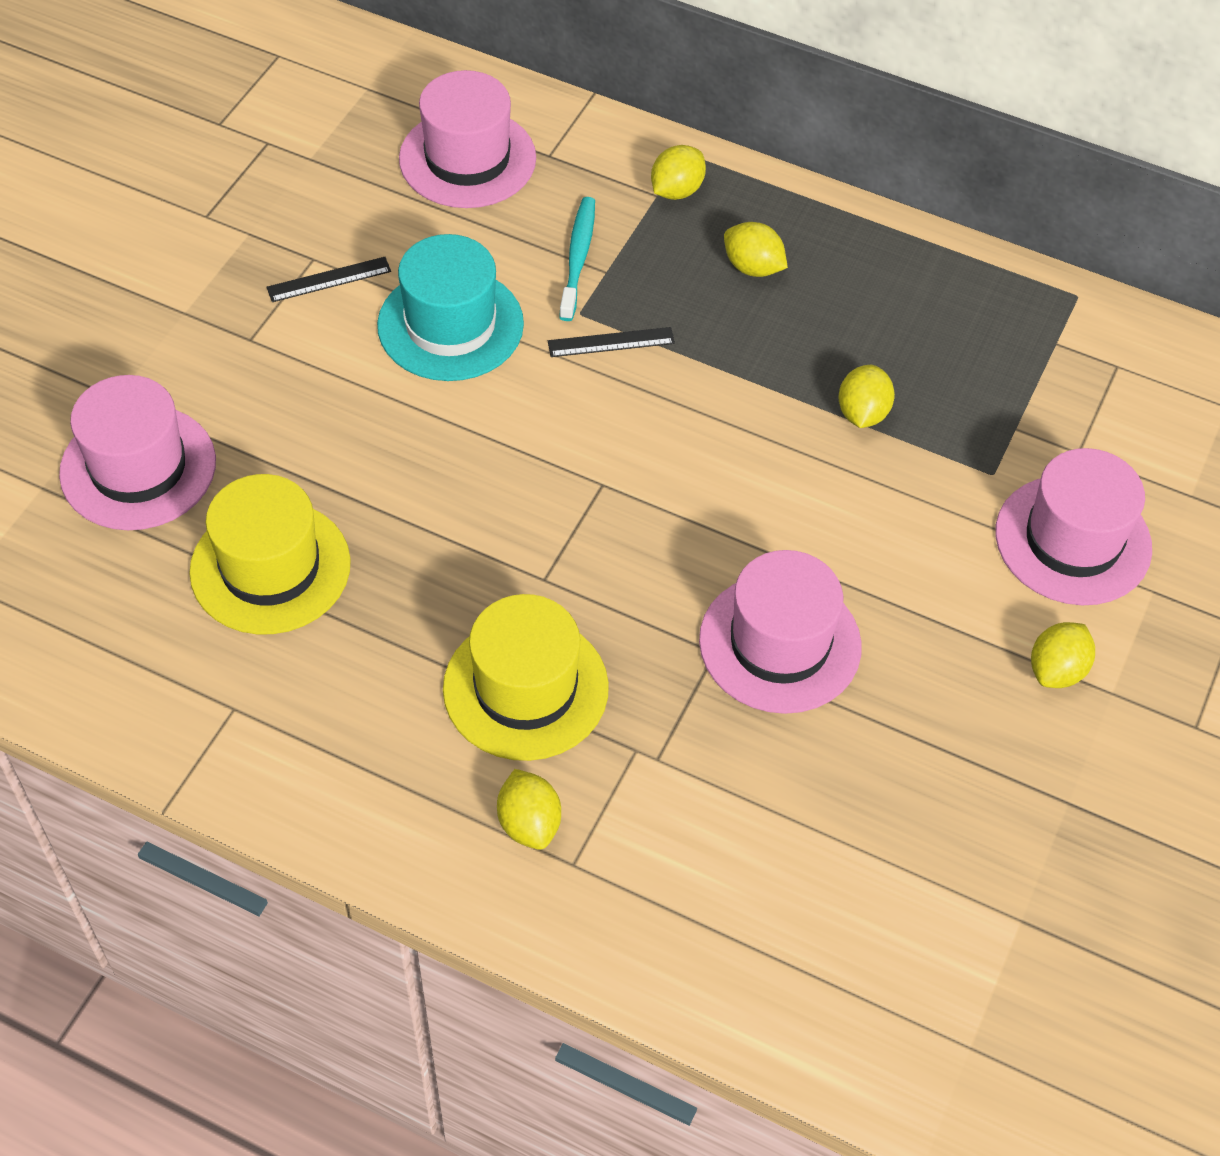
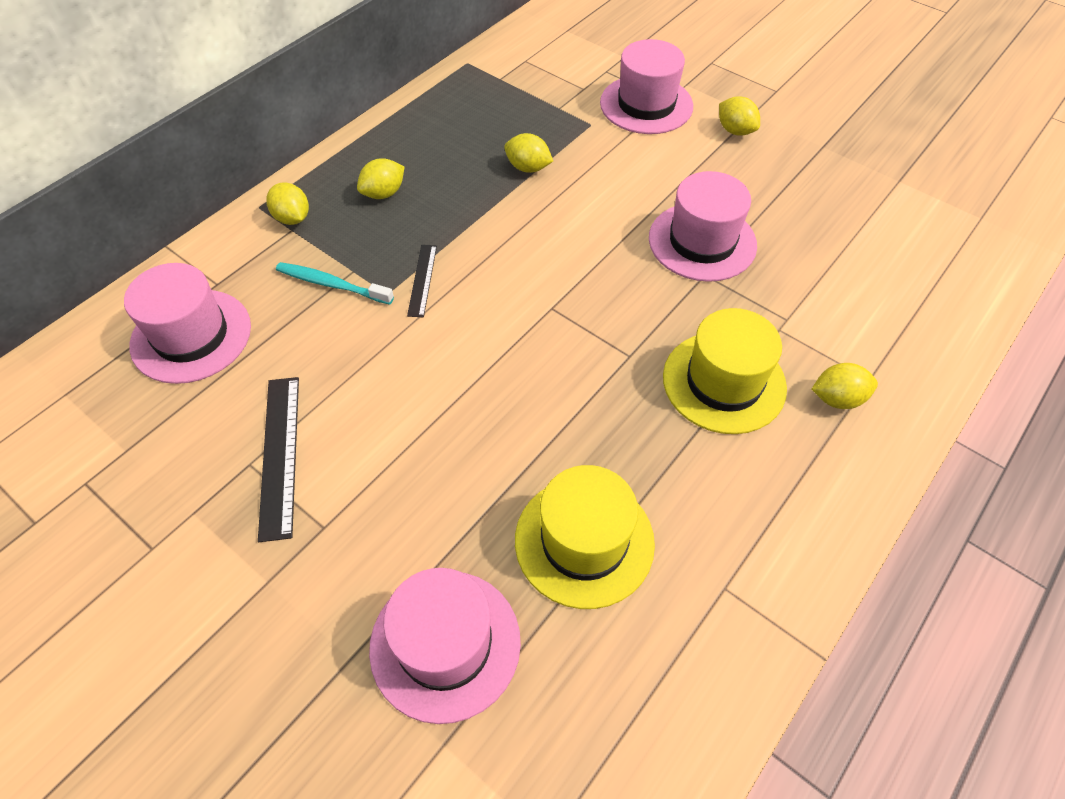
camera: 75 degrees left, 0 degrees up
(329, 279) = (279, 454): black ruler -> black ruler, size x1.66
(450, 325) = (366, 375): turquoise hat -> none

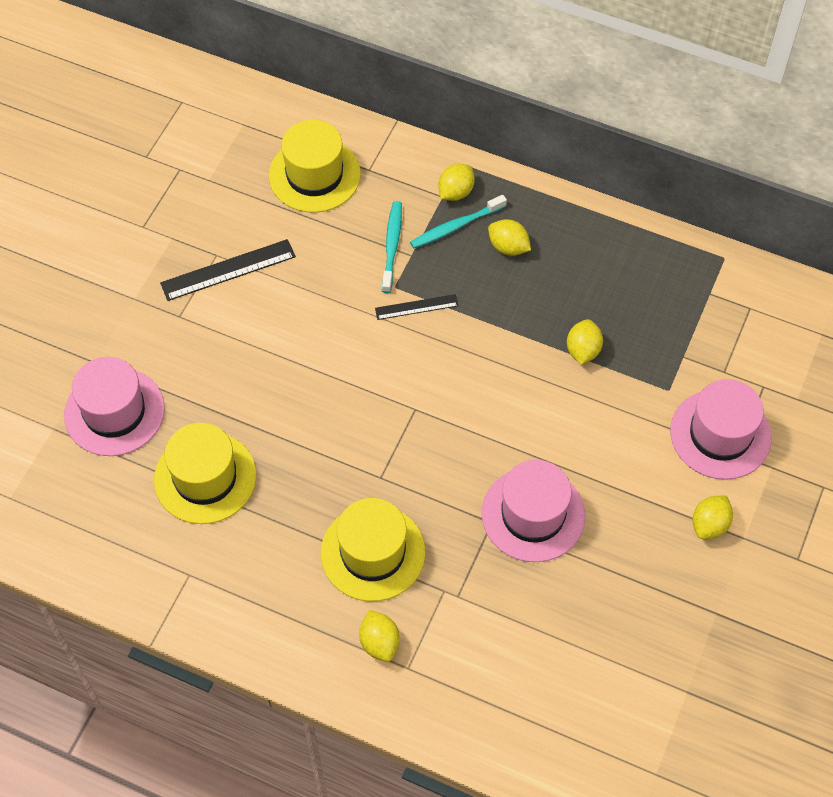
camera: 75 degrees right, 5 degrees up
(191, 336) = (314, 175): pink hat -> yellow hat
(336, 227) = (456, 226): none -> turquoise toothbrush

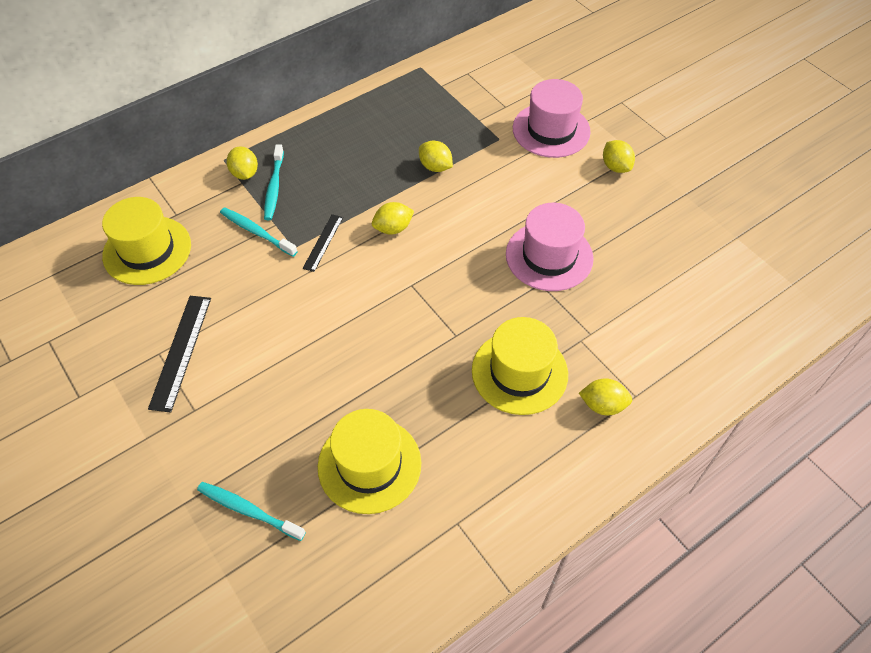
camera: 60 degrees left, 5 degrees down
(114, 412) = (248, 510): pink hat -> turquoise toothbrush
(508, 247) = (318, 167): yellow lemon -> yellow lemon (393, 228)

